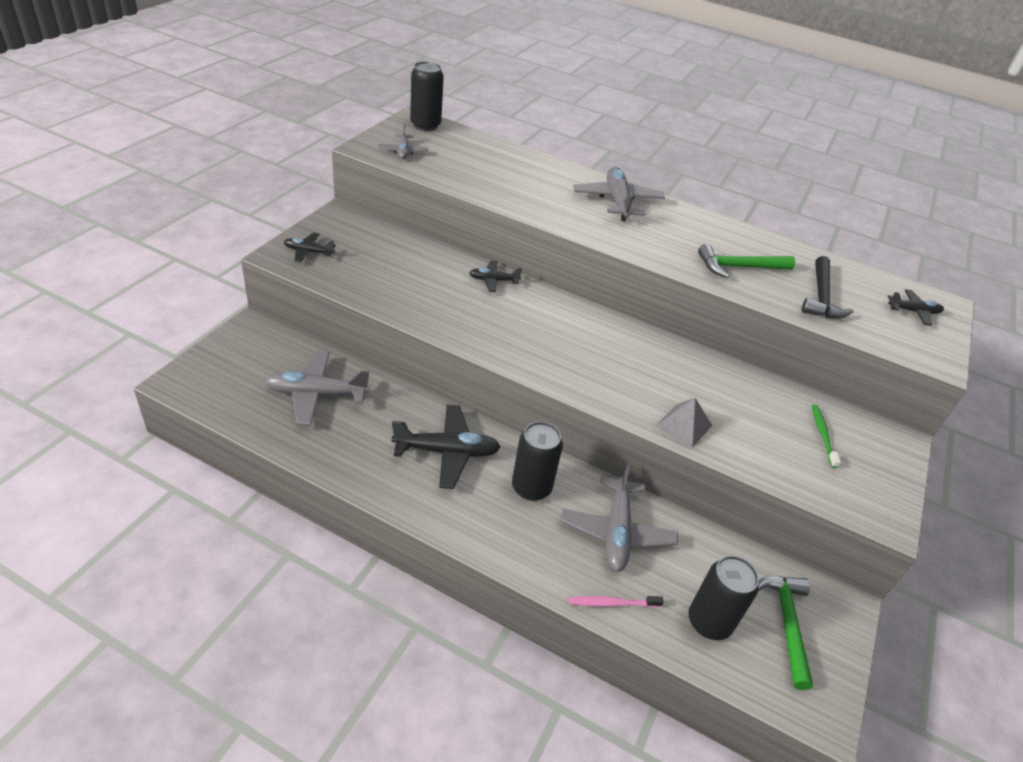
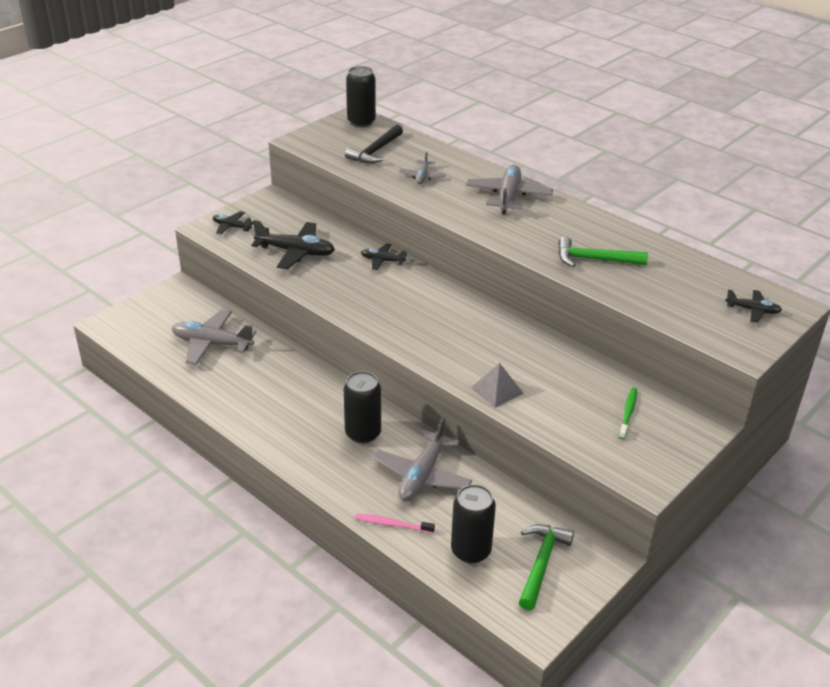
camera: 20 degrees right, 5 degrees down
(403, 151) = (330, 145): grey plane -> grey plane (422, 177)
(447, 452) = (302, 398): black plane -> black plane (296, 252)
(821, 296) = (662, 290): black hammer -> black hammer (375, 151)

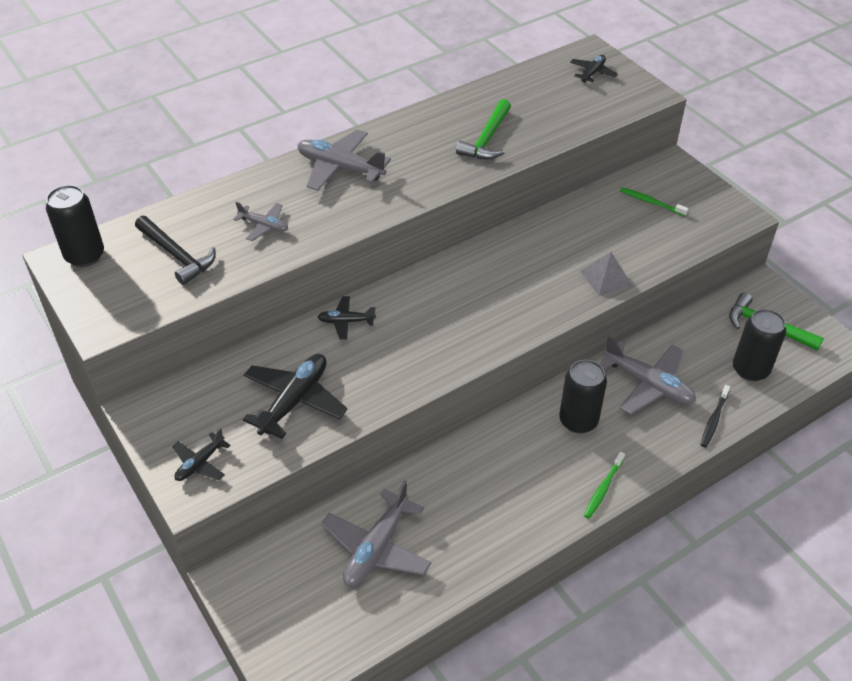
camera: 75 degrees left, 10 degrees up
(291, 455) = (603, 489): none -> green toothbrush
(382, 261) = (346, 321): black plane -> black plane turned 60 degrees clockwise
(392, 524) = (714, 420): pink toothbrush -> black toothbrush

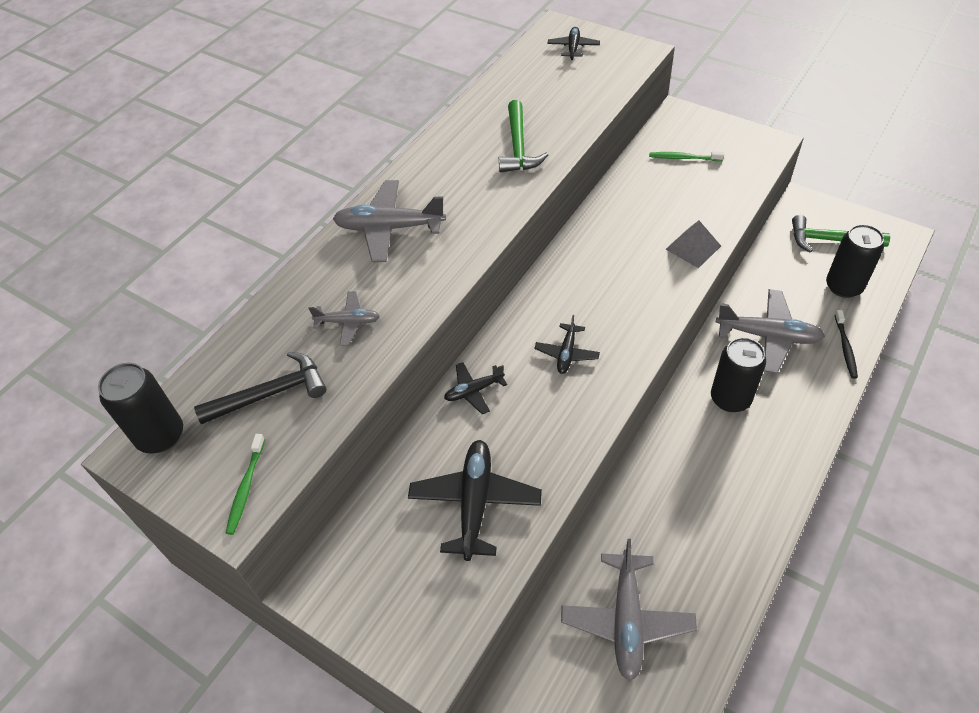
camera: 20 degrees left, 5 degrees up
(177, 255) = (270, 393): black hammer -> black hammer turned 45 degrees counterclockwise
(200, 463) = (417, 622): black plane -> black plane (567, 353)
(603, 489) = (796, 459): green toothbrush -> green toothbrush (246, 488)

